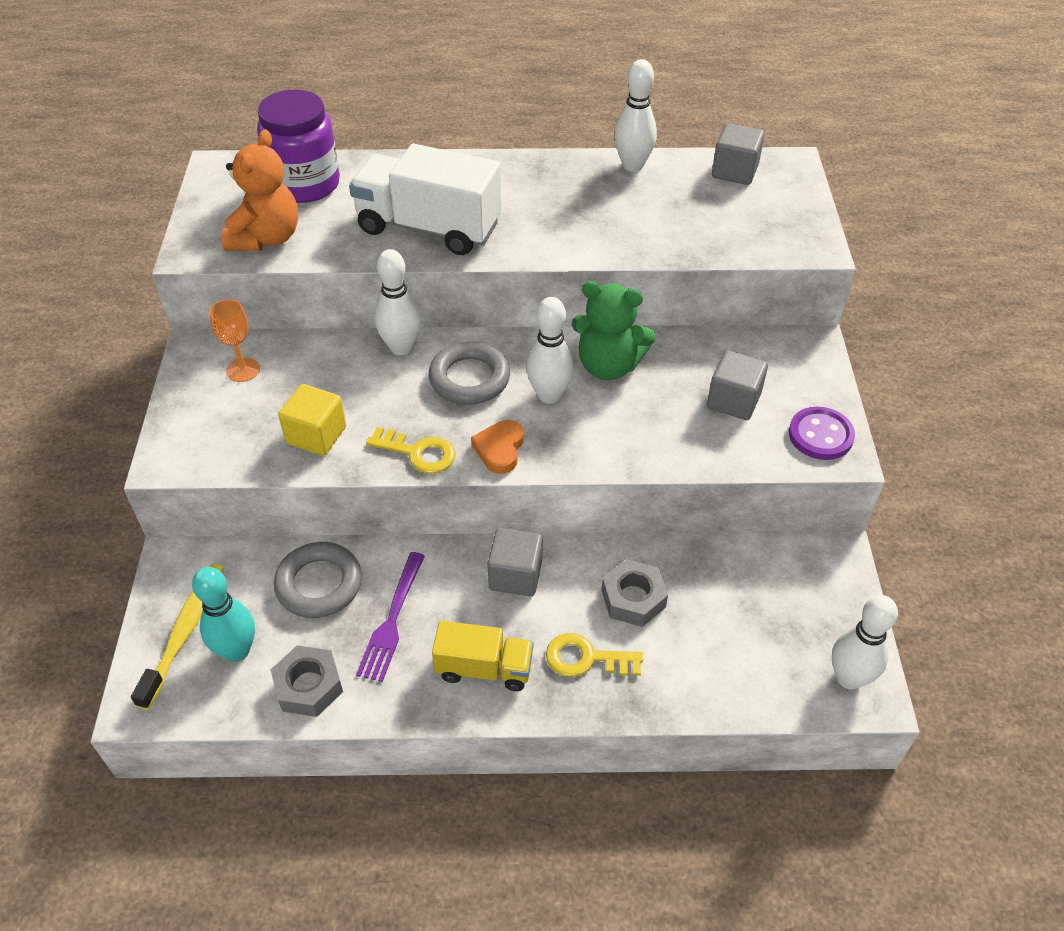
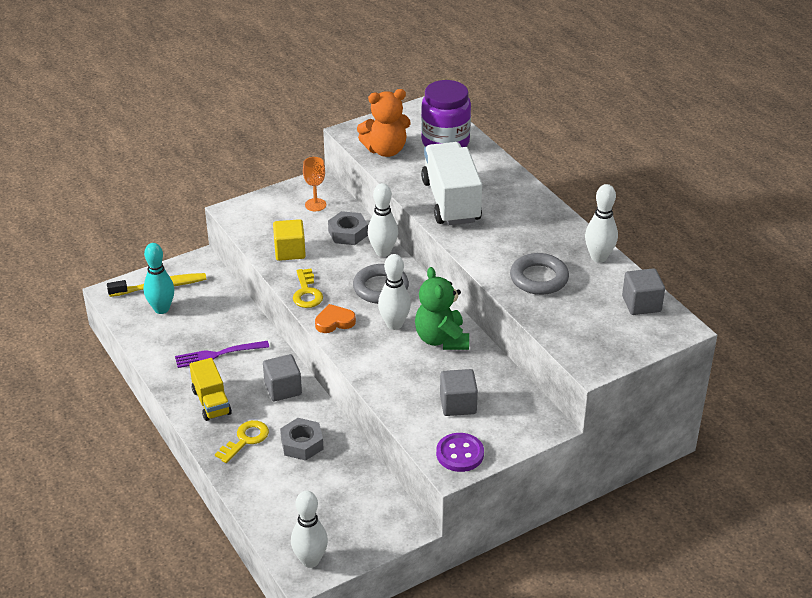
camera: 60 degrees right, 10 degrees down
(308, 686) = (157, 343): grey nut -> grey nut (348, 233)
(319, 584) = (222, 318): grey ring -> grey ring (539, 278)
(586, 658) = (245, 440): yellow key -> yellow key turned 60 degrees clockwise

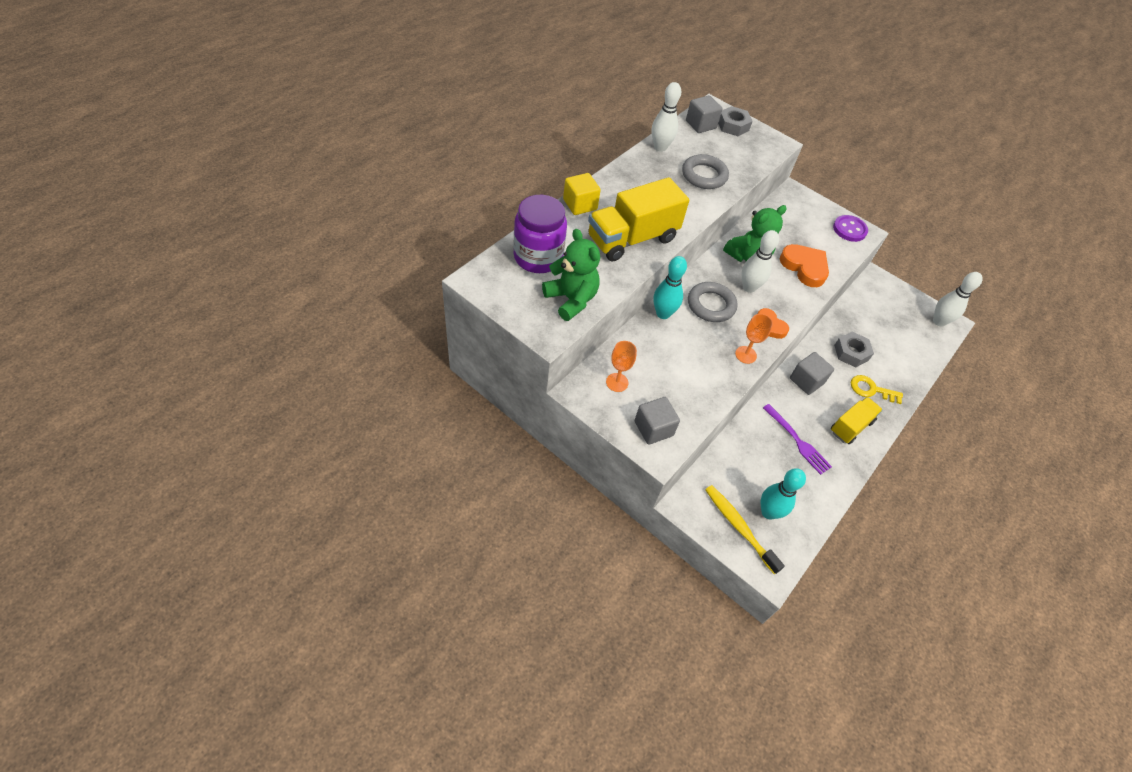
camera: 115 degrees left, 15 degrees up
(290, 251) = (697, 383): yellow cube -> yellow cube (580, 204)
(307, 292) = (745, 355): yellow key -> orange goblet
(348, 233) = (649, 345): grey nut -> grey nut (733, 126)
(383, 252) = (663, 313): white bowling pin -> turquoise bowling pin
(385, 150) = (571, 299): orange teddy bear -> green teddy bear
(408, 382) = (804, 267): none -> orange heart
(451, 201) = (632, 238): white truck -> yellow truck
(458, 404) = (807, 237): grey cube -> grey cube (653, 428)

